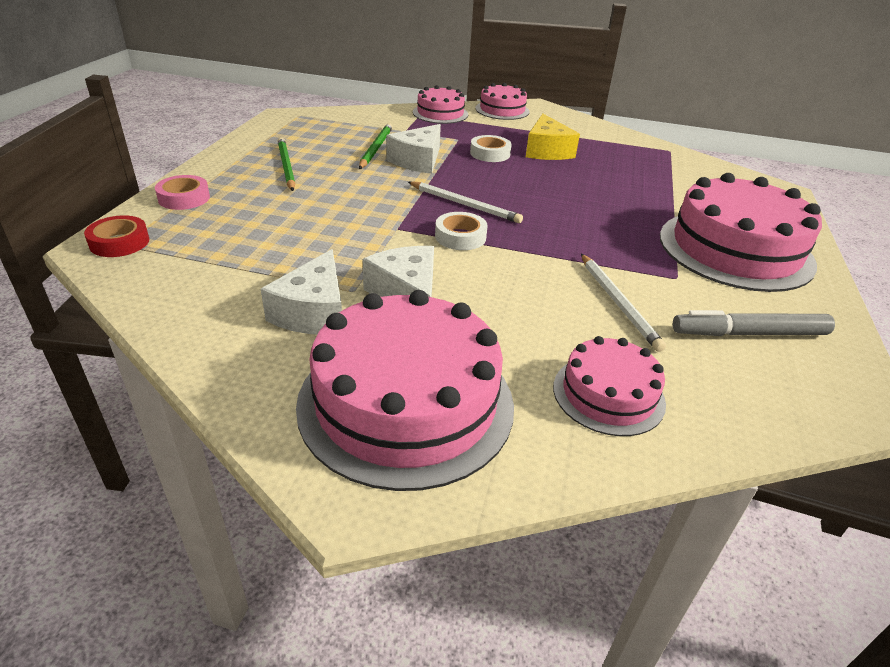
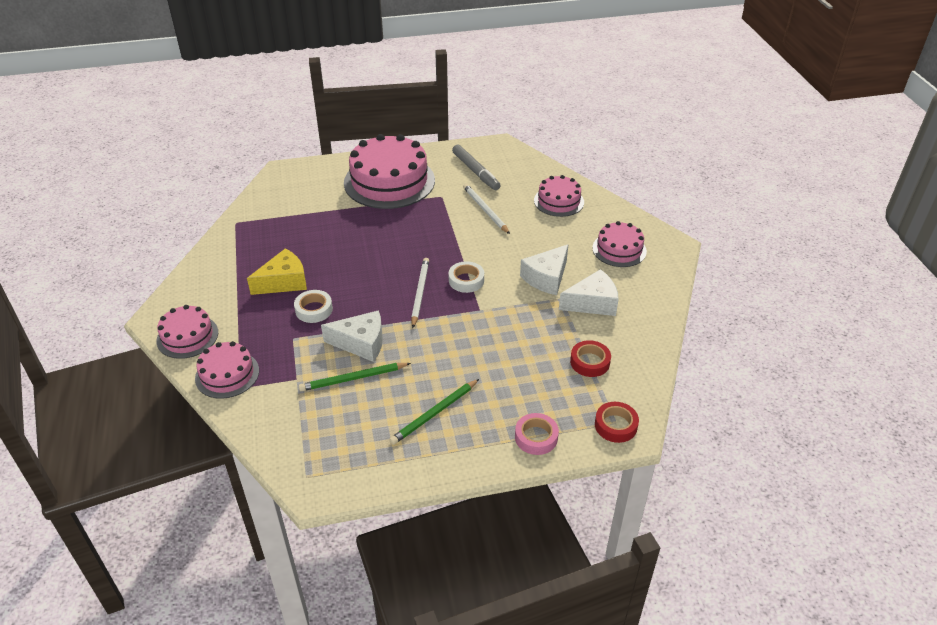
camera: 115 degrees left, 5 degrees up
(221, 264) = (590, 362): none -> red tape
(406, 402) = (619, 249): pink cake -> pink cake, size x0.54
(618, 303) = (485, 210): white pencil -> white pencil turned 75 degrees counterclockwise

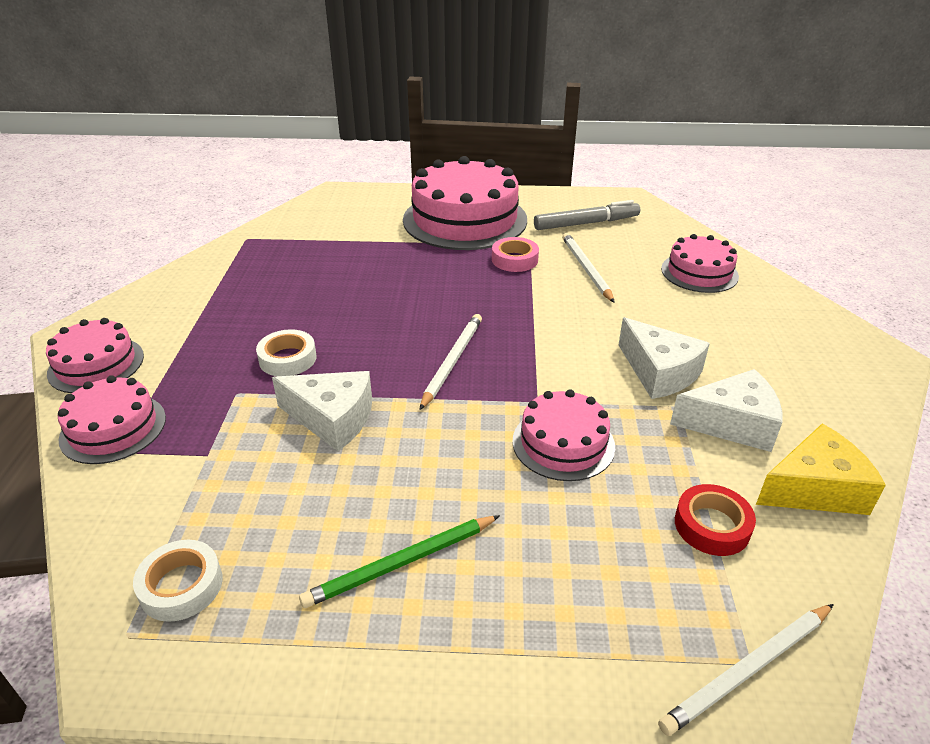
camera: 15 degrees right, 5 degrees down
(284, 282) = (267, 316): yellow cheese -> yellow cheese (814, 488)
(353, 378) = (294, 472): green pencil -> none
(466, 280) = (529, 355): white tape -> white tape (181, 586)
(476, 172) = (586, 223): grey marker -> grey marker turned 90 degrees counterclockwise
(536, 437) = (577, 657): pink tape -> pink tape (514, 260)
(546, 278) = (659, 372): white cheese -> white cheese turned 90 degrees counterclockwise
(615, 425) = (748, 670): red tape -> white pencil
(619, 249) = (788, 350): pink cake -> pink cake (563, 443)

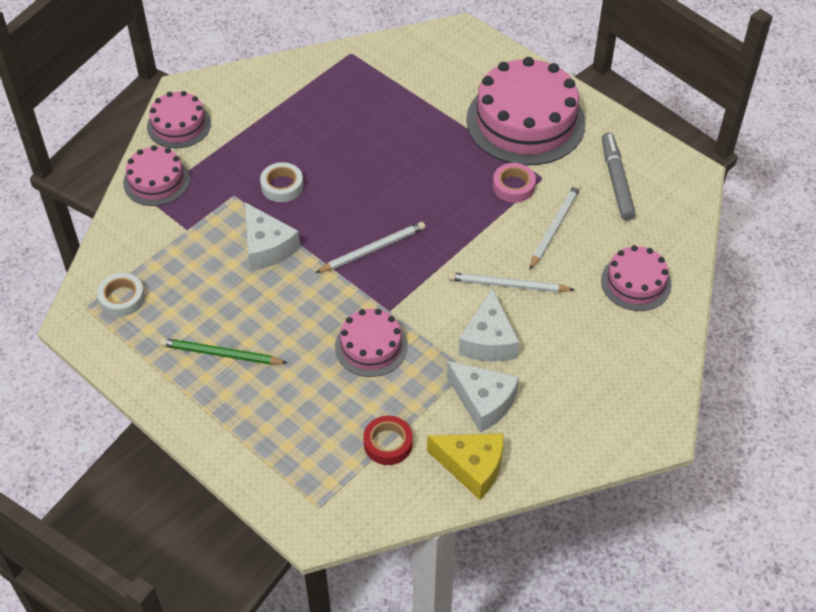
camera: 40 degrees right, 15 degrees up
(586, 223) = (616, 181): grey marker -> grey marker turned 120 degrees counterclockwise
(748, 670) = (314, 509): white pencil -> white pencil (508, 285)

